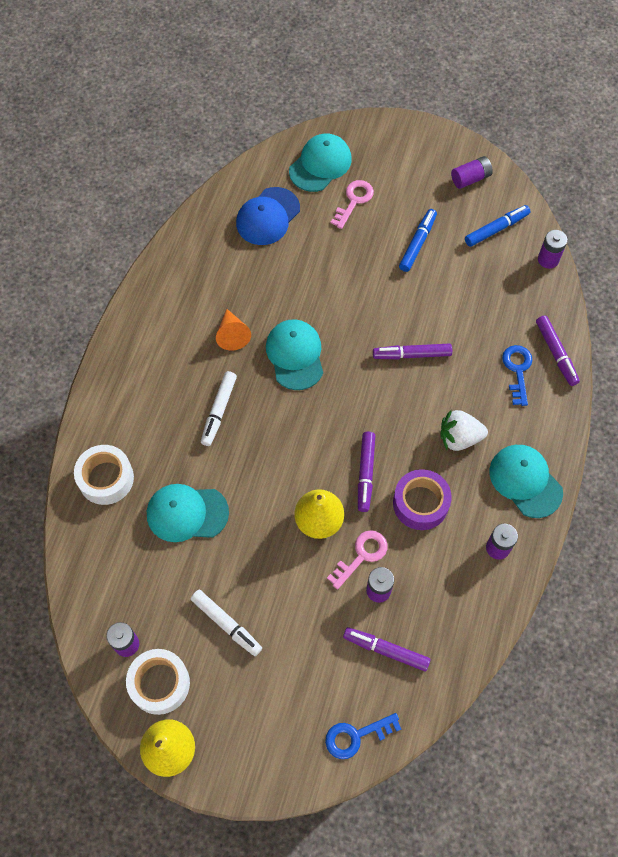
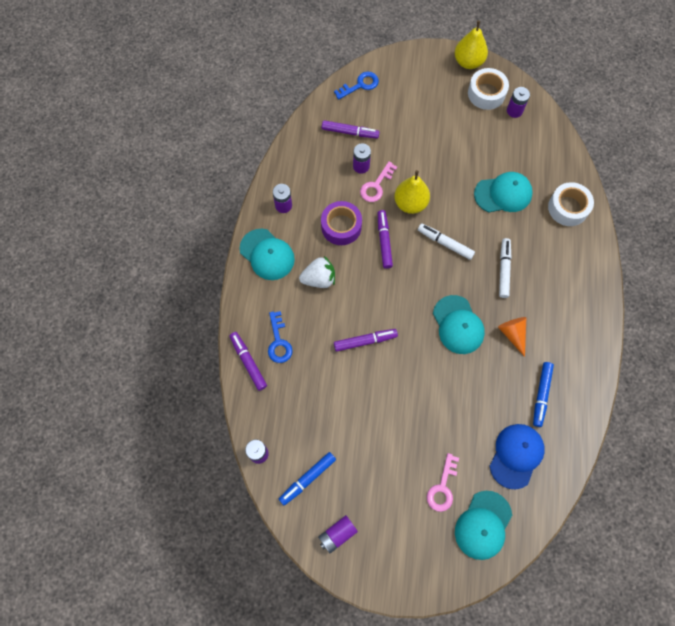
camera: 170 degrees right, 5 degrees up
(226, 624) = (455, 131): white marker -> white marker (445, 243)
(417, 243) = (376, 450): blue marker -> blue marker (541, 395)

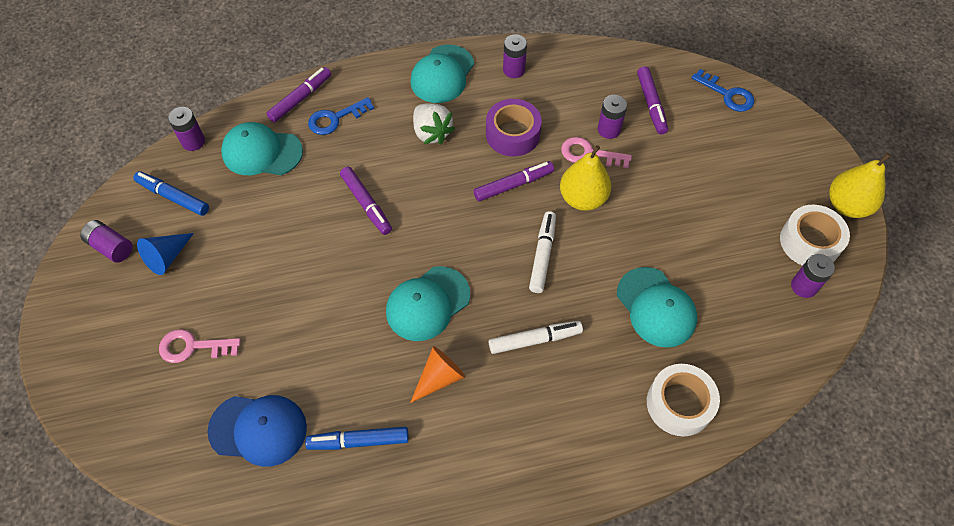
camera: 70 degrees right, 10 degrees down
(361, 493) = (167, 257): none -> blue cone
(483, 525) = (151, 411): turquoise cap -> turquoise cap (262, 152)

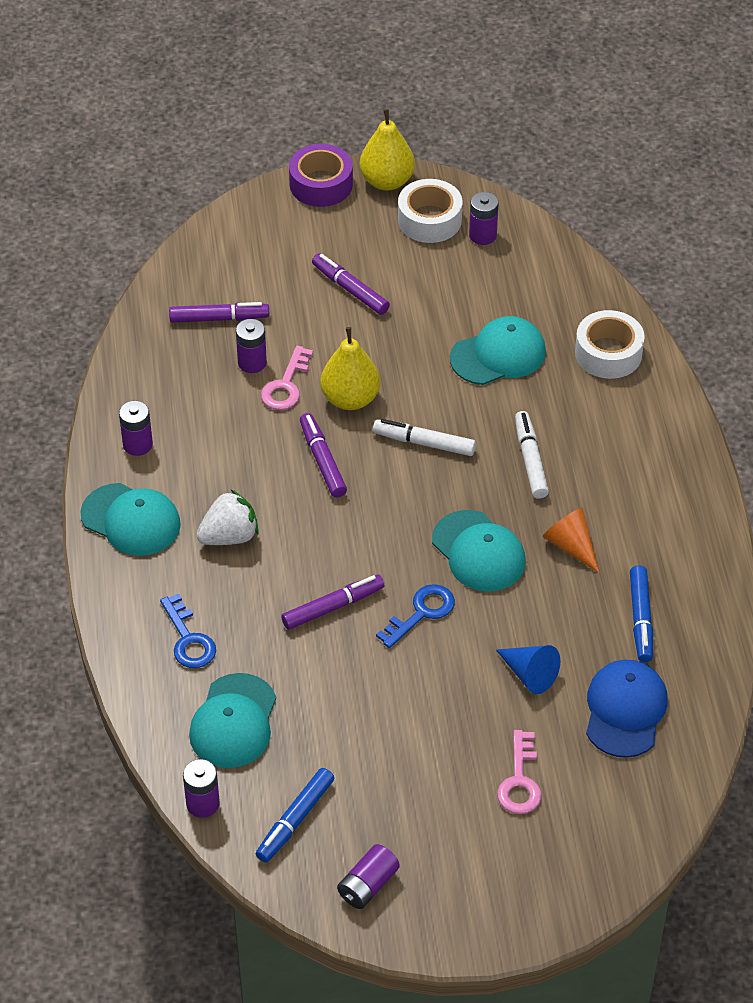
camera: 85 degrees left, 10 degrees down
(167, 257) = (390, 819): blue cone -> blue cone (529, 674)
(301, 98) = (146, 679): purple marker -> purple marker (350, 289)
(512, 134) = (244, 455): purple tape -> purple tape (321, 184)
(727, 94) = (216, 248): blue key -> blue key (421, 613)

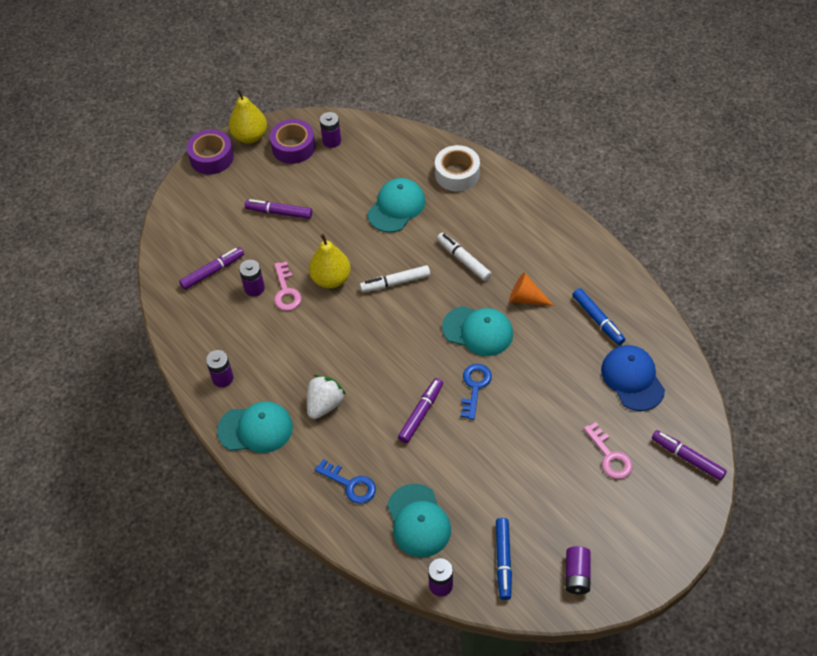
camera: 30 degrees left, 5 degrees up
(322, 460) = (344, 326): purple marker -> purple marker (687, 458)
(429, 220) = (293, 147): white tape -> purple tape
(529, 674) = (564, 388): blue cone -> none

